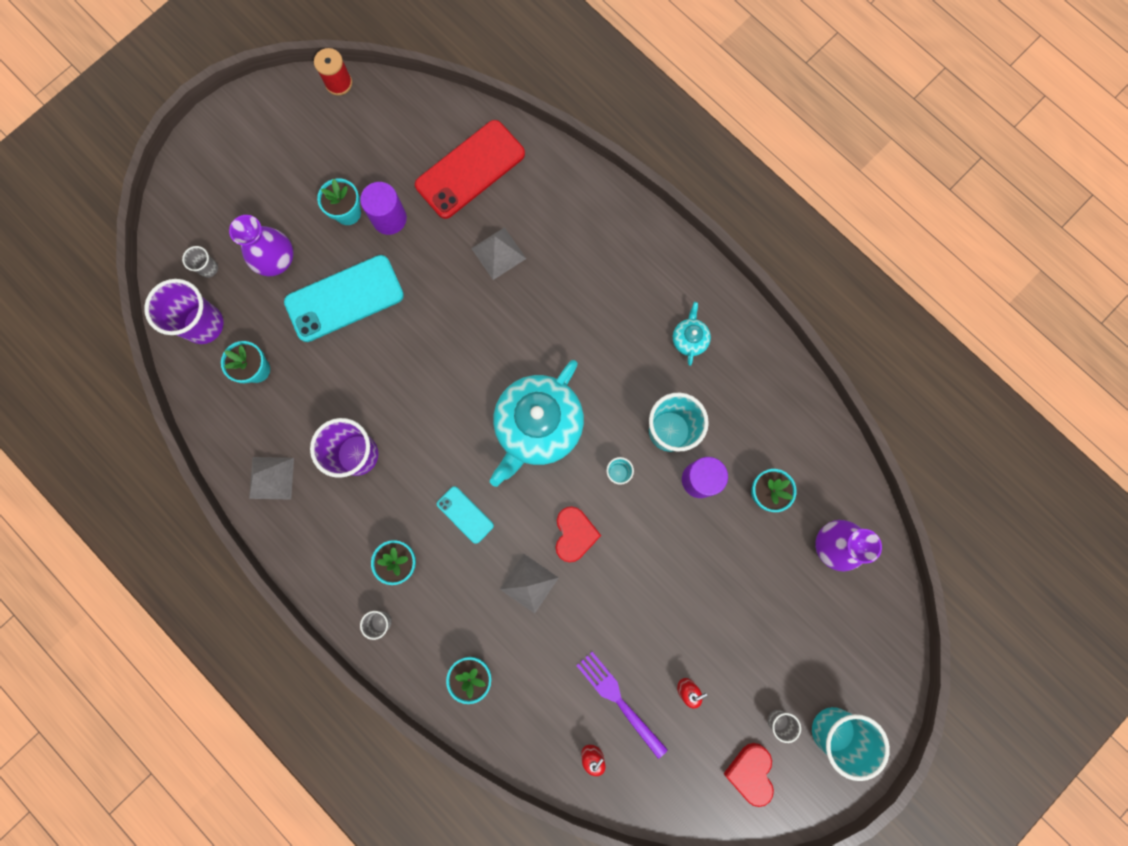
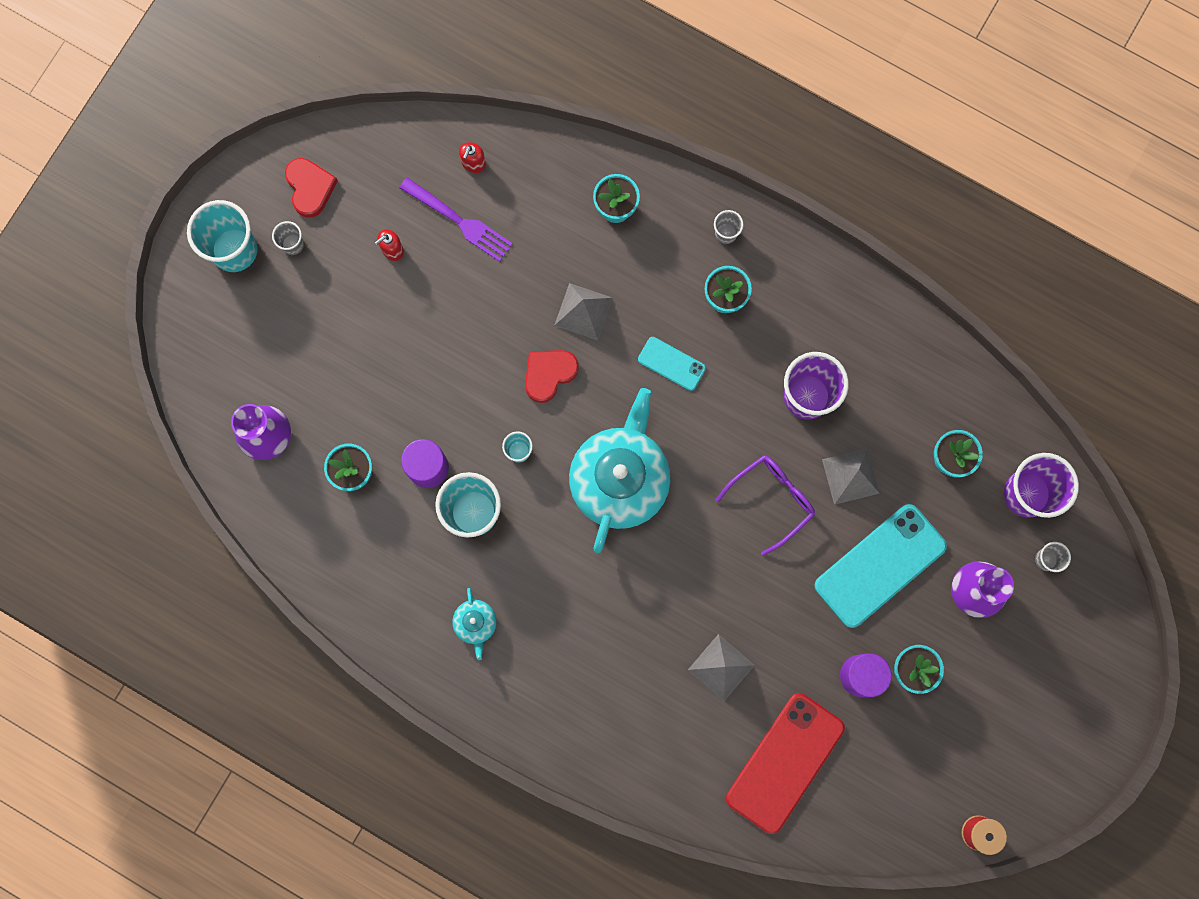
camera: 165 degrees right, 0 degrees up
(271, 478) = (890, 347): grey pyramid -> grey pyramid (850, 476)
(415, 375) = (772, 500): none -> purple glasses
(574, 534) = (549, 374): red heart -> red heart turned 60 degrees clockwise

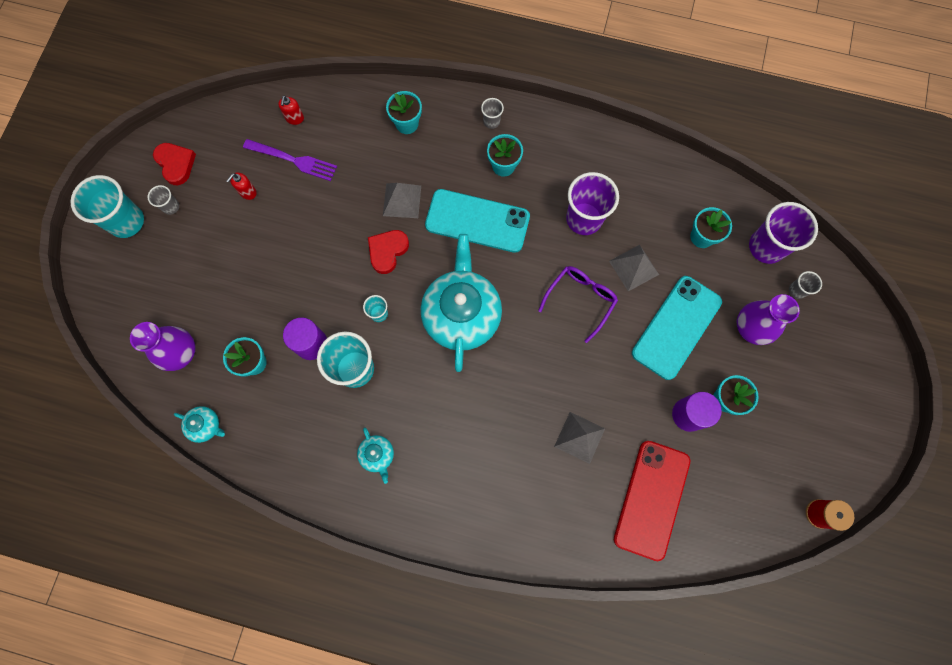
camera: 15 degrees left, 5 degrees down
(281, 534) = (206, 425): none -> turquoise teapot
(671, 363) = (477, 221): turquoise phone -> turquoise phone, size x1.99

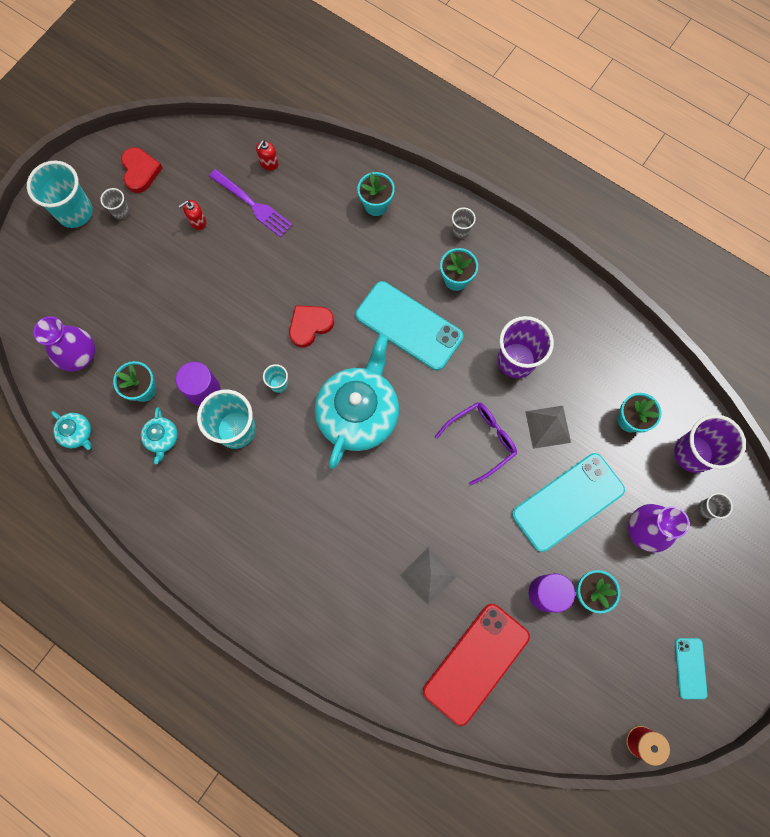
camera: 20 degrees right, 0 degrees up
(377, 455) = (226, 520): turquoise teapot -> turquoise teapot (162, 438)
(402, 200) = (342, 280): grey pyramid -> none
(836, 433) = (690, 668): none -> turquoise phone

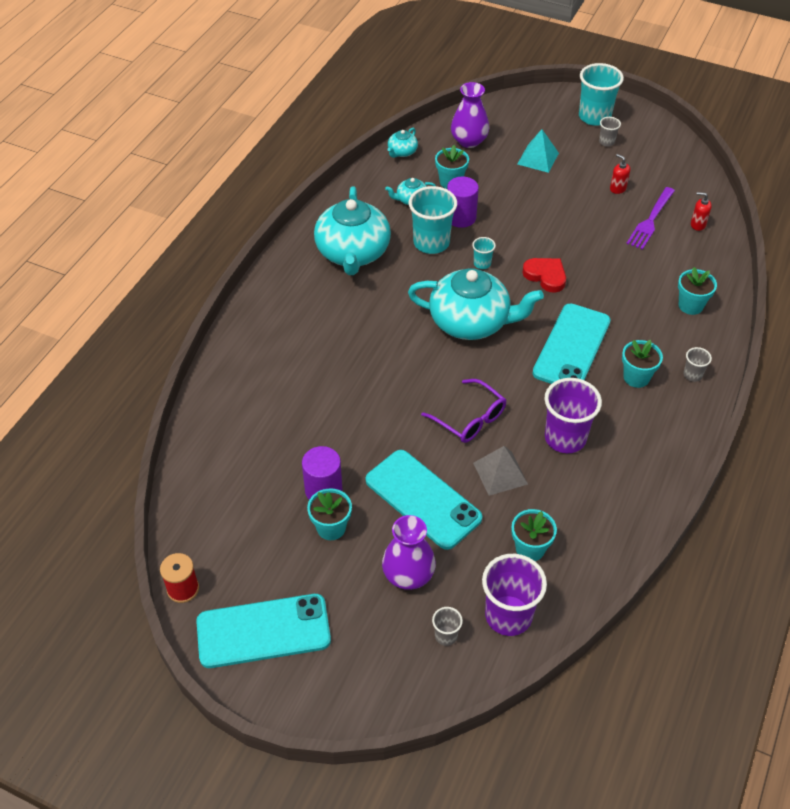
camera: 80 degrees right, 25 degrees down
(128, 288) = (538, 158): none -> turquoise pyramid
(140, 171) = (650, 147): red heart -> none
(233, 516) = (353, 253): none -> turquoise teapot
(428, 576) = (325, 393): grey pyramid -> none
(476, 663) = (247, 440): red phone -> none
(690, 668) = (263, 631): turquoise phone -> turquoise phone, size x1.99

